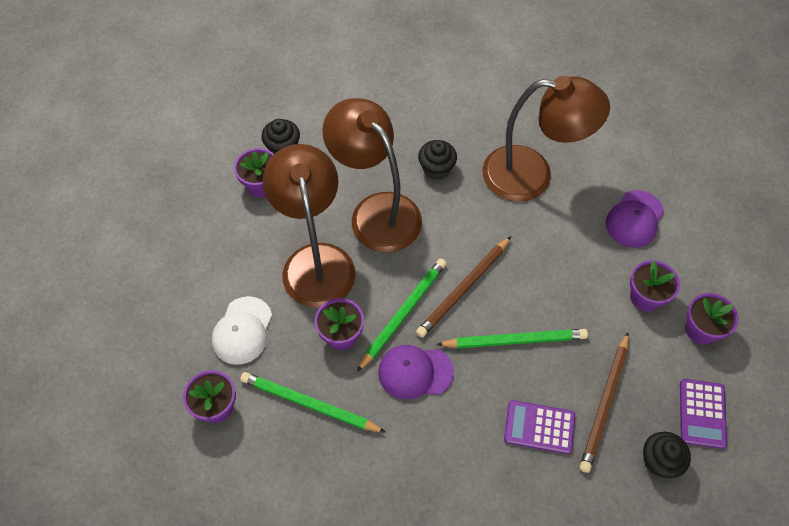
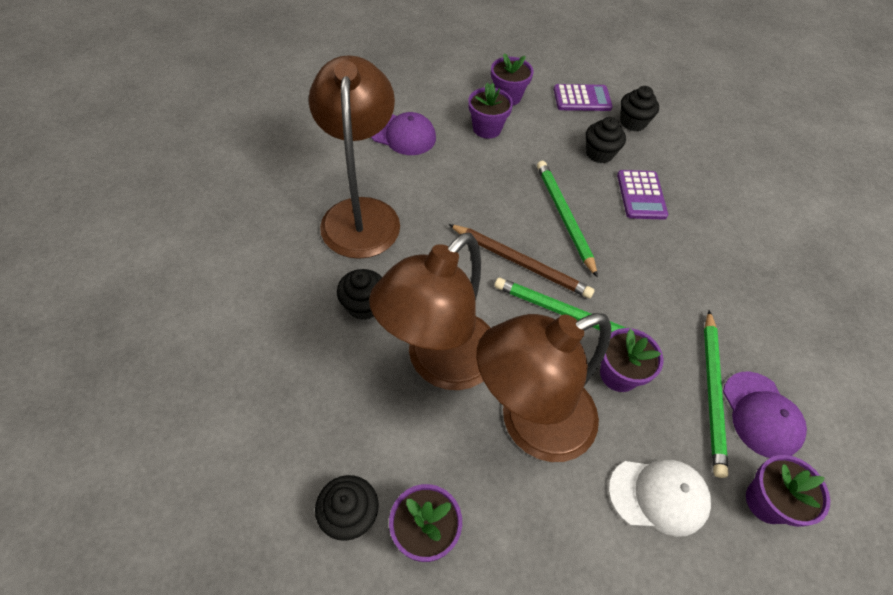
camera: 105 degrees left, 5 degrees down
(415, 372) = (631, 295): purple cap -> purple cap (761, 414)
(605, 403) = (599, 153): brown pencil -> black cupcake

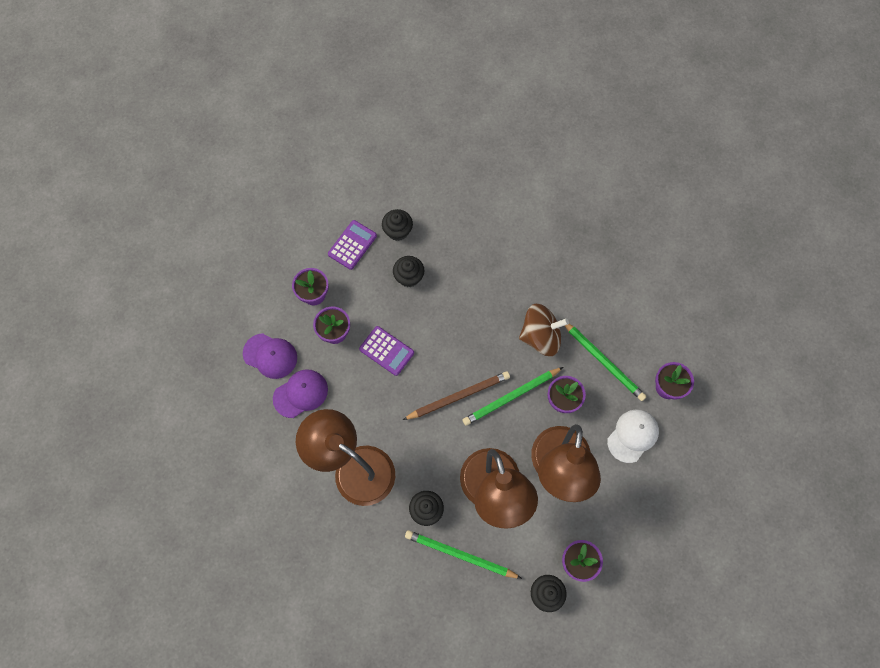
camera: 50 degrees left, 15 degrees up
(564, 217) = (443, 343): green pencil -> green pencil (460, 555)
(641, 195) = (459, 281): purple calculator -> purple calculator (386, 351)
(667, 304) = (540, 336): none -> brown spinning top
(761, 414) = (629, 348): purple cap -> purple cap (270, 356)

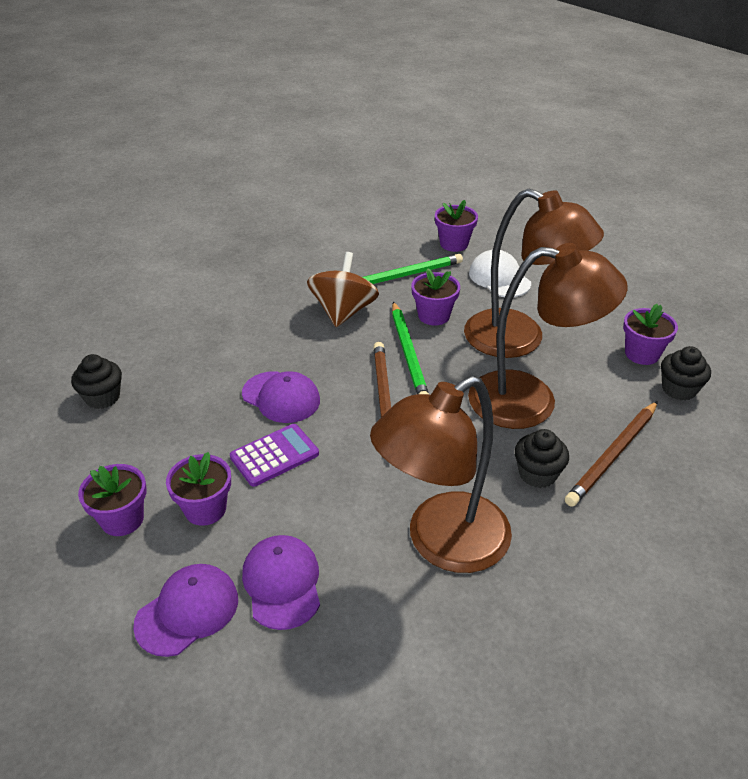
camera: 70 degrees left, 30 degrees down
(352, 245) = (80, 451): purple calculator -> none
(409, 277) = (180, 404): black cupcake -> none
(437, 333) = (281, 397): none -> purple cap
(460, 555) = (613, 455): green pencil -> brown pencil

